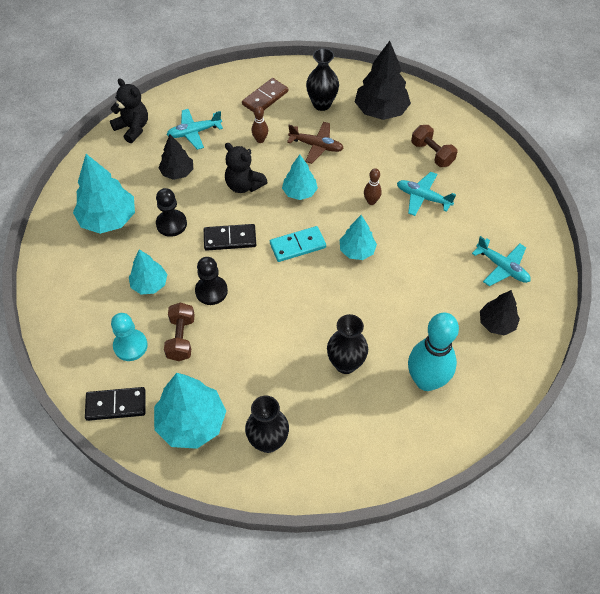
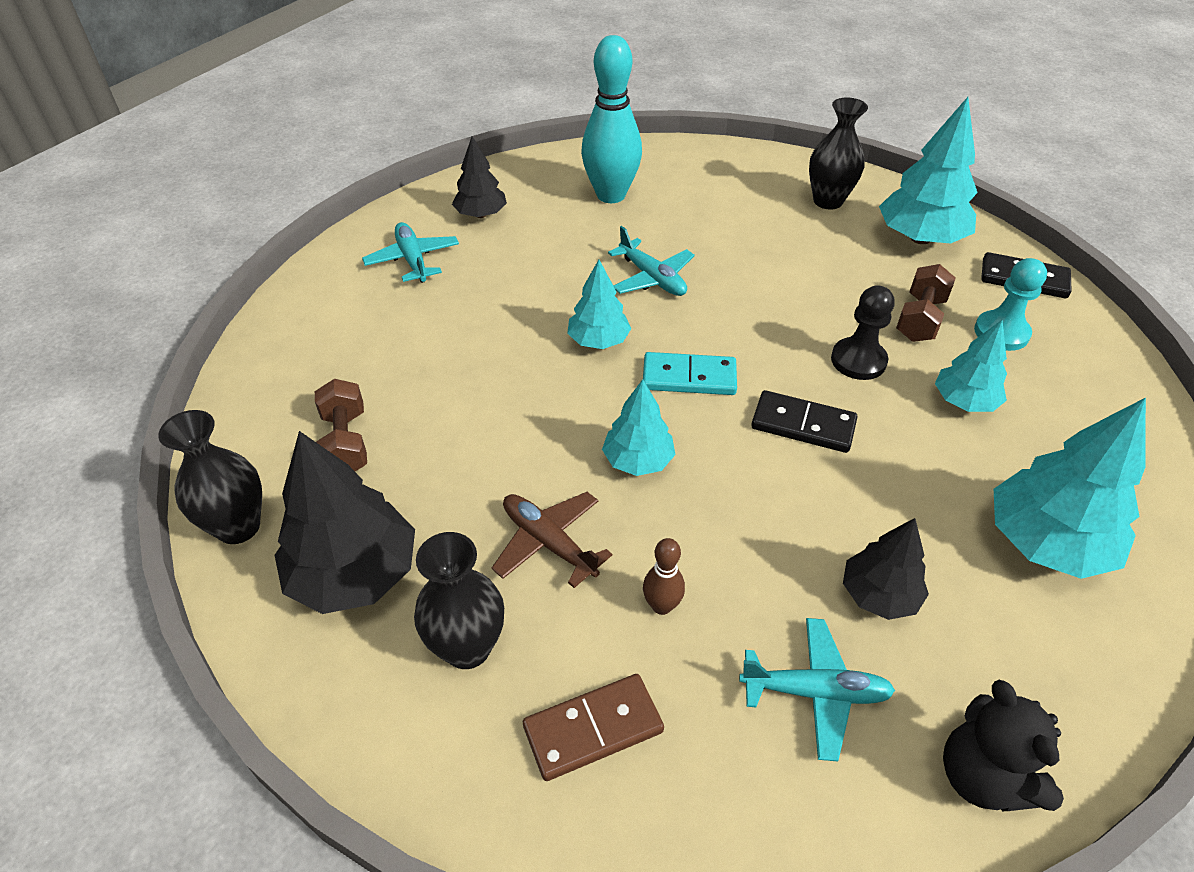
camera: 155 degrees left, 10 degrees down
(171, 224) = (910, 487): black pawn -> none
(244, 185) = (740, 513): black teddy bear -> none
(345, 364) = (698, 233): black vase -> black vase (238, 527)
(371, 201) = (521, 401): brown bowling pin -> none
(423, 197) = (432, 378): turquoise plane -> turquoise plane (652, 278)

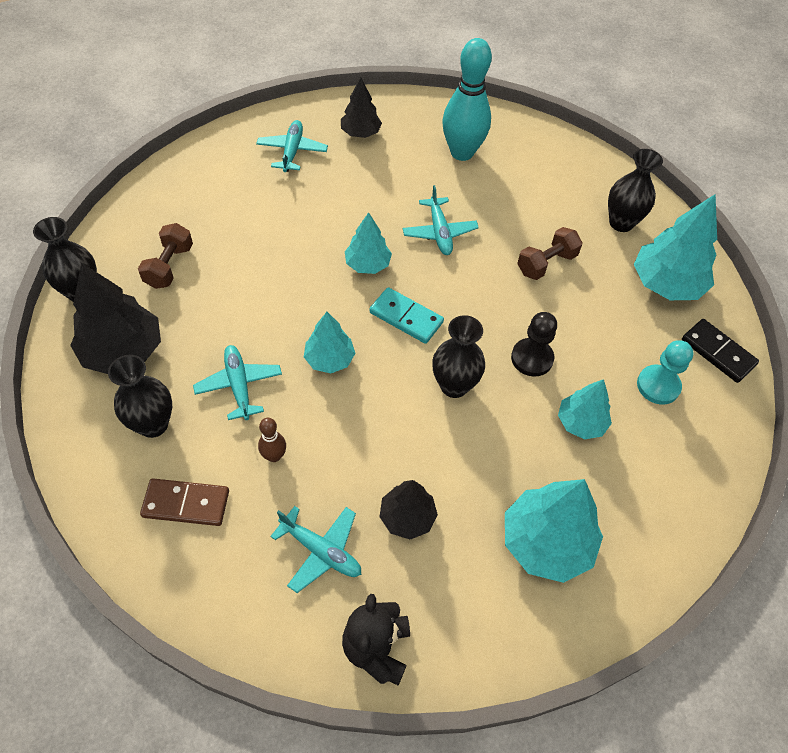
camera: 25 degrees right, 10 degrees up
(549, 543) = (239, 385): brown plane -> turquoise plane
(803, 425) = (454, 385): black domino -> black vase
(920, 319) = (605, 348): brown dumbbell -> brown dumbbell (546, 263)

